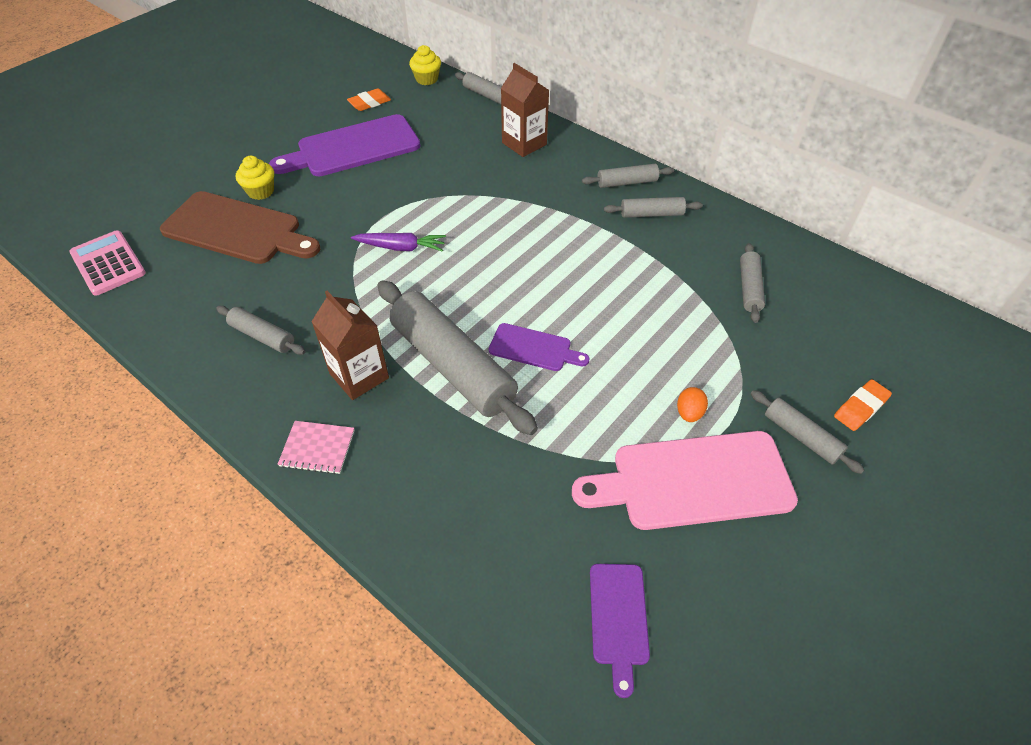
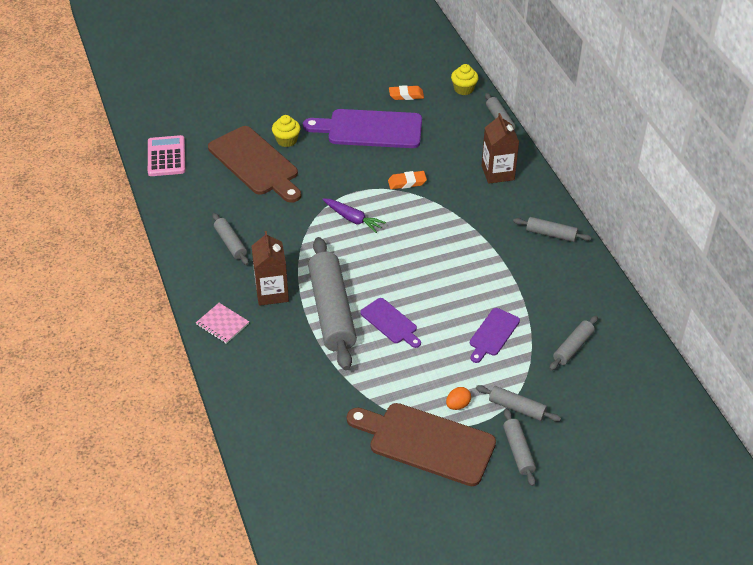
camera: 30 degrees right, 5 degrees down
(618, 619) = (324, 487): purple cutting board -> purple cutting board (493, 334)
(651, 214) = (549, 265): grey rolling pin -> grey rolling pin (517, 408)
(693, 481) = (426, 442): pink cutting board -> brown cutting board
(860, 408) = (575, 454): orange eraser -> orange eraser (407, 182)

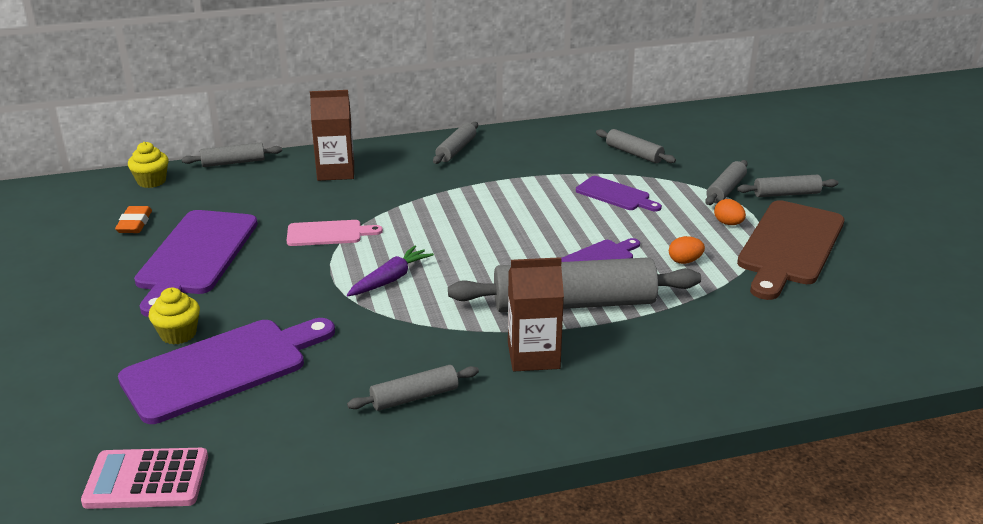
camera: 85 degrees left, 15 degrees down
(222, 324) = (599, 406): pink notebook -> none
(255, 163) = (222, 368): brown cutting board -> purple cutting board
(395, 373) = (684, 261): none -> orange egg
(407, 182) = (328, 233): orange eraser -> pink cutting board

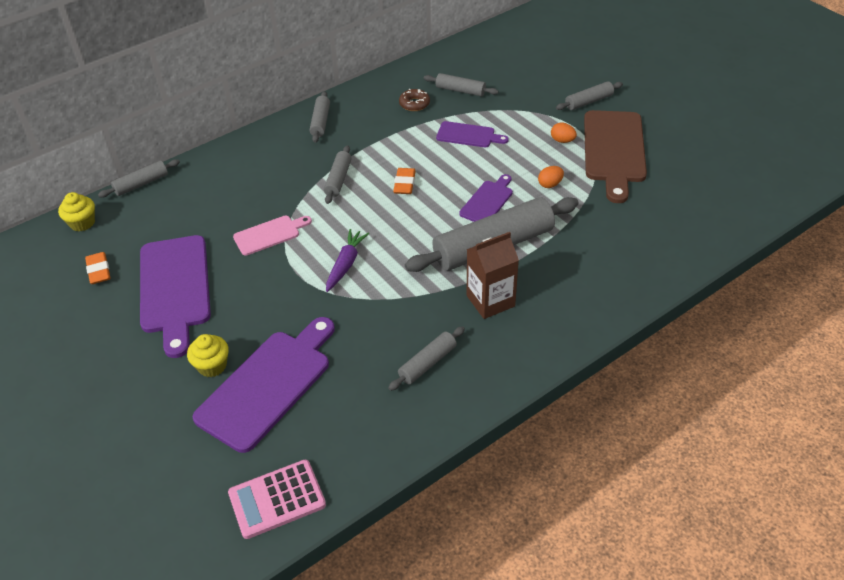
camera: 20 degrees left, 15 degrees up
(336, 171) = (235, 170): brown carton -> none
(510, 222) = (404, 184): none -> orange eraser
(572, 155) = (414, 104): none -> brown donut
(725, 190) = (544, 109): grey rolling pin -> grey rolling pin (338, 179)

